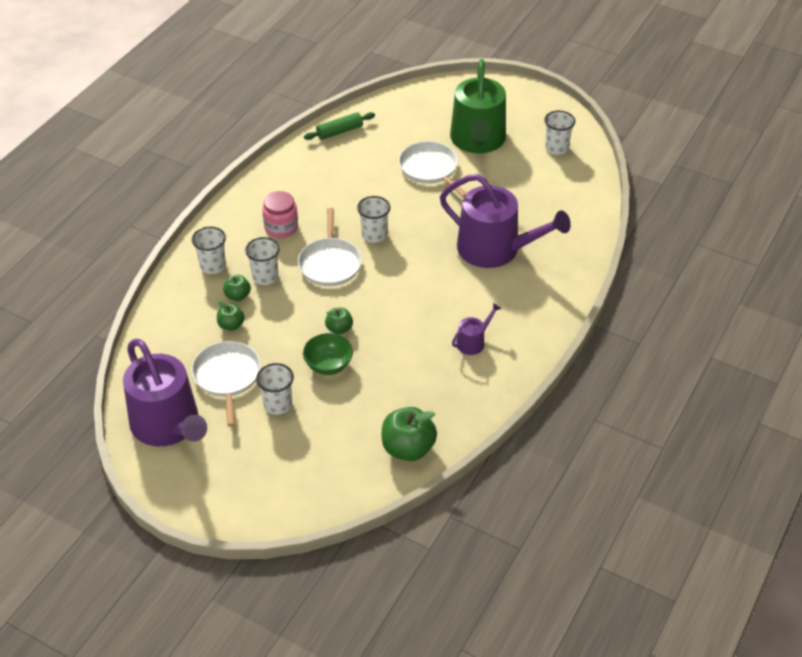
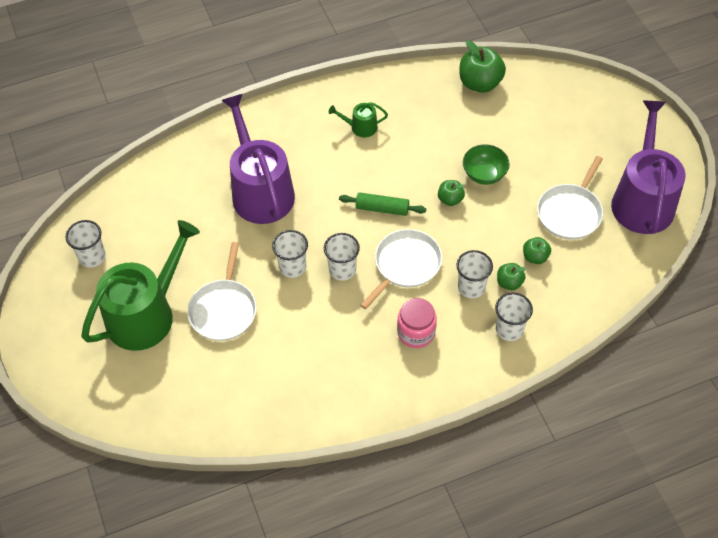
camera: 140 degrees left, 10 degrees up
(278, 404) = (547, 167): white cup -> white cup (292, 267)
(339, 131) = (258, 420): green rolling pin -> green rolling pin (382, 208)
(473, 342) = (360, 127): purple watering can -> green watering can

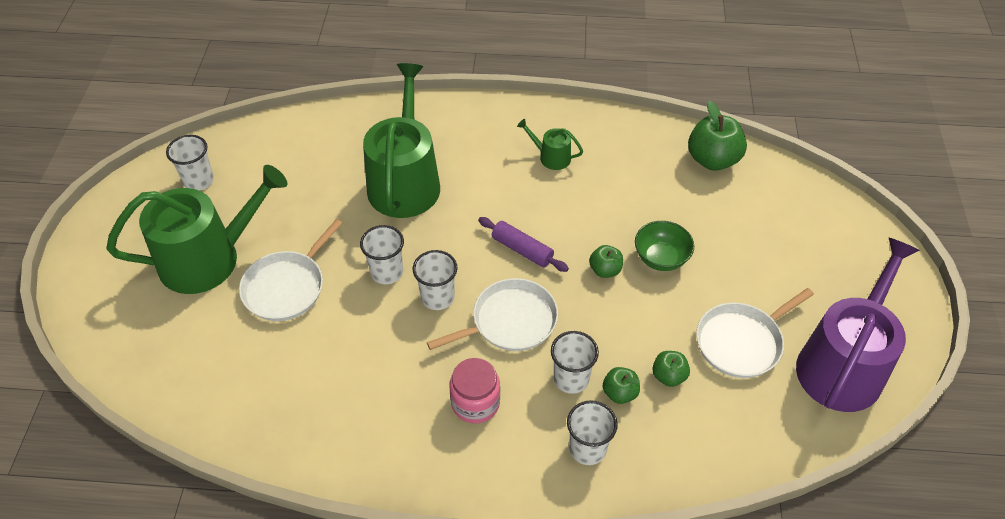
camera: 25 degrees right, 5 degrees down
(260, 191) = (405, 181): purple watering can -> green watering can
(382, 208) = (522, 250): green rolling pin -> purple rolling pin

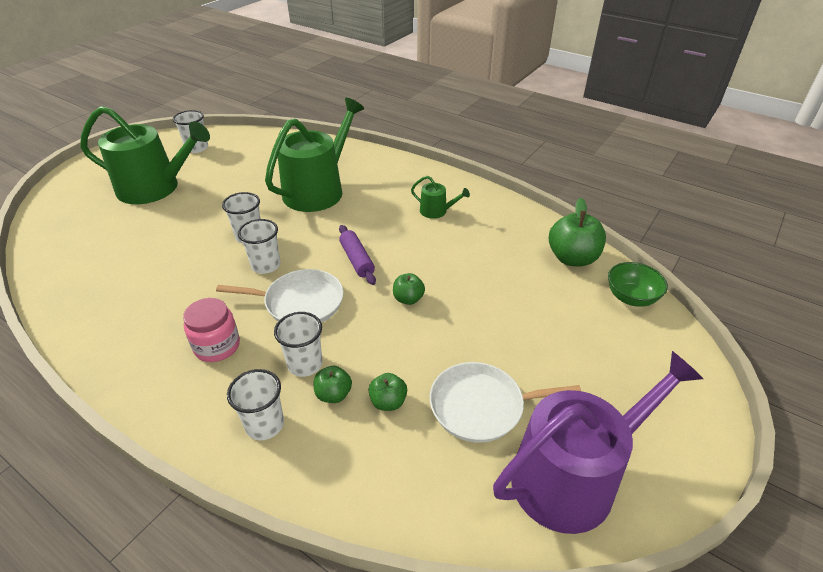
camera: 30 degrees right, 10 degrees down
(287, 287) = (179, 220): white pan -> none
(551, 157) = (436, 211): green watering can -> green watering can turned 150 degrees clockwise
(661, 258) = (463, 309): green bowl -> green bowl (631, 297)

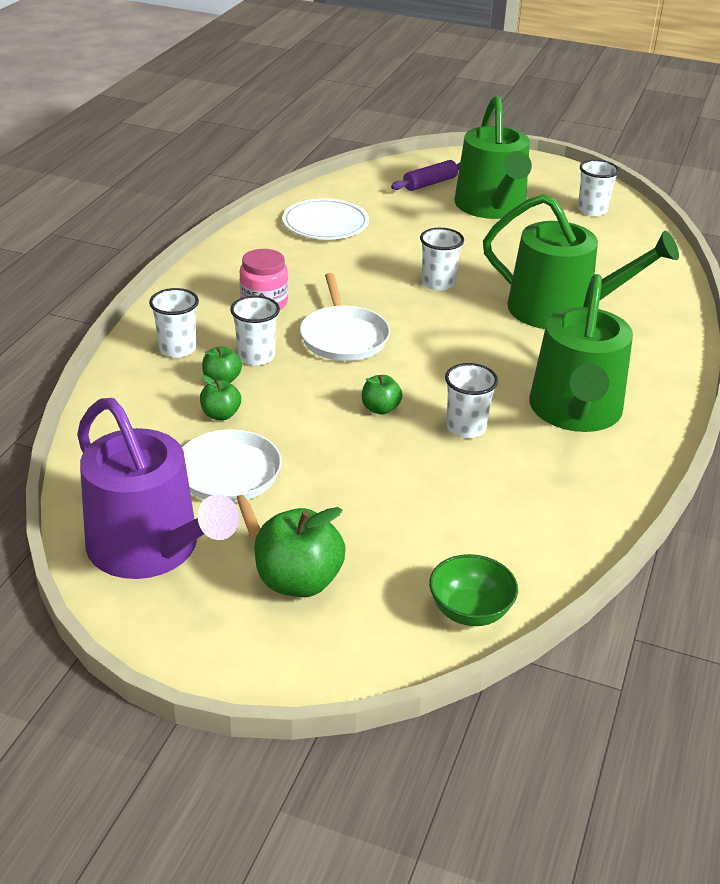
camera: 75 degrees right, 5 degrees down
(103, 283) = (325, 223): none -> white plate
(266, 265) = (394, 304): white cup -> white cup (466, 427)
(357, 260) = (434, 362): purple rolling pin -> purple rolling pin (430, 183)
(436, 211) = (575, 411): green watering can -> green watering can, size x2.32
(572, 258) = (535, 549): green apple -> green apple (298, 581)

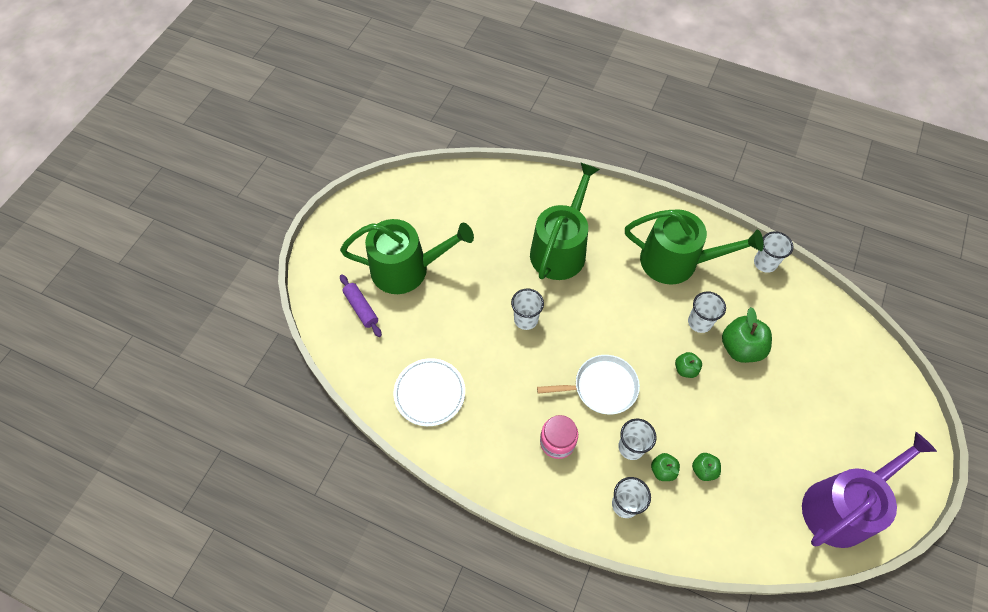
camera: 85 degrees left, 25 degrees up
(230, 478) = (769, 462): white pan -> none
(298, 581) = (852, 422): green apple -> green apple (740, 348)
(470, 611) = (856, 339): green bowl -> none
(592, 210) = (415, 204): white cup -> white cup (765, 263)

